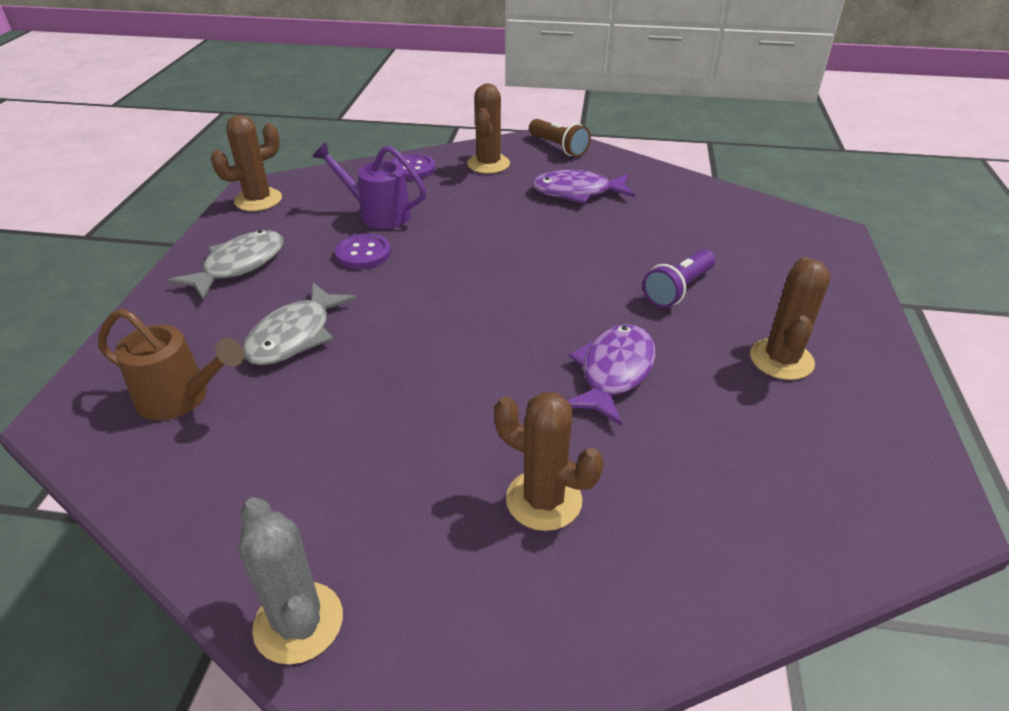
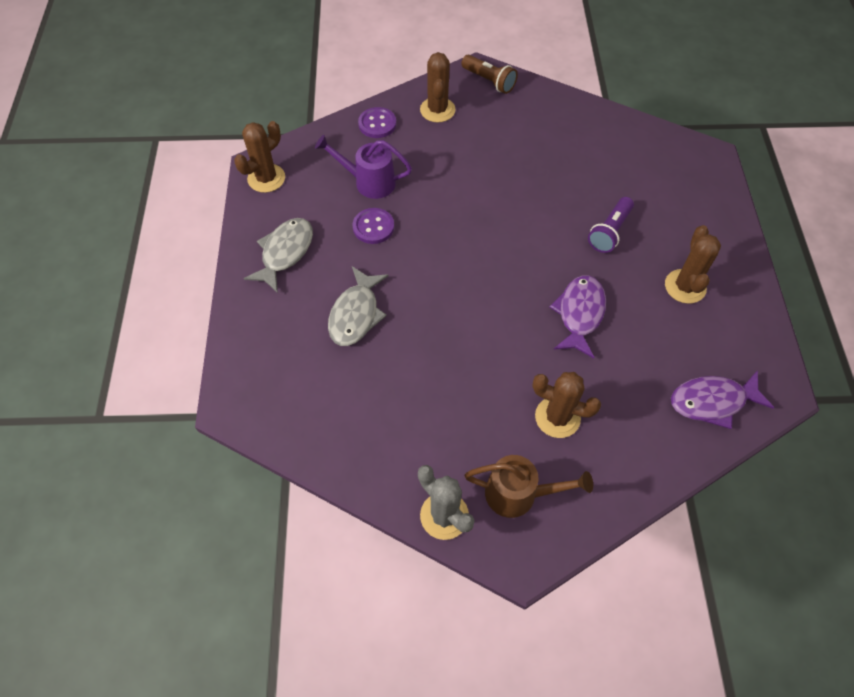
camera: 10 degrees left, 20 degrees up
(181, 398) = (303, 379): brown watering can -> brown watering can (519, 494)
(577, 192) = (516, 136): purple fish -> purple fish (712, 401)

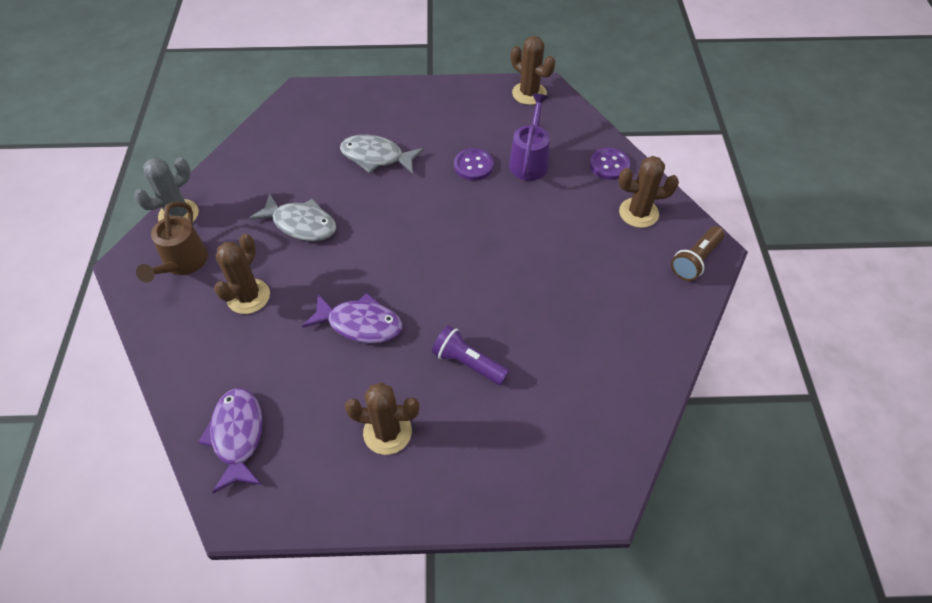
camera: 90 degrees right, 5 degrees down
(285, 253) = (444, 110): grey fish -> grey fish (301, 224)

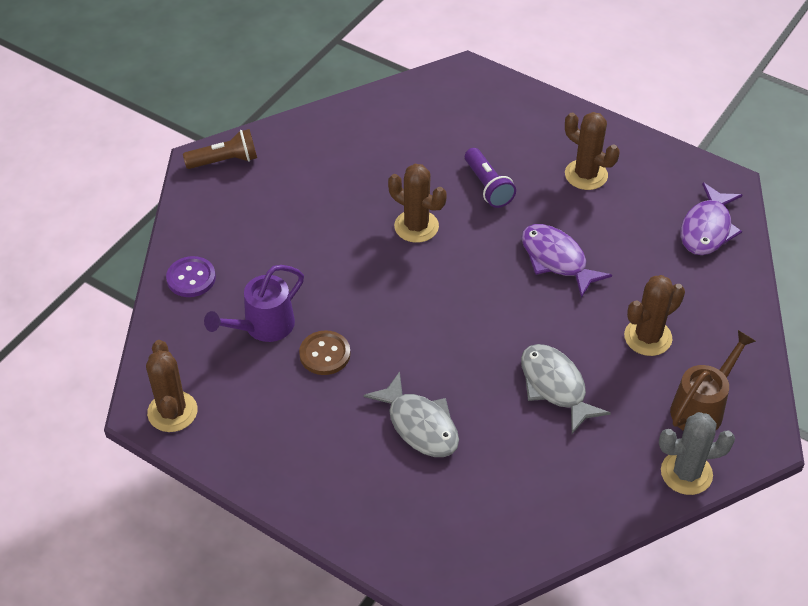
camera: 145 degrees left, 5 degrees down
(473, 166) = (325, 354): purple button -> brown button
(638, 213) = (221, 221): brown cactus -> brown cactus (416, 226)

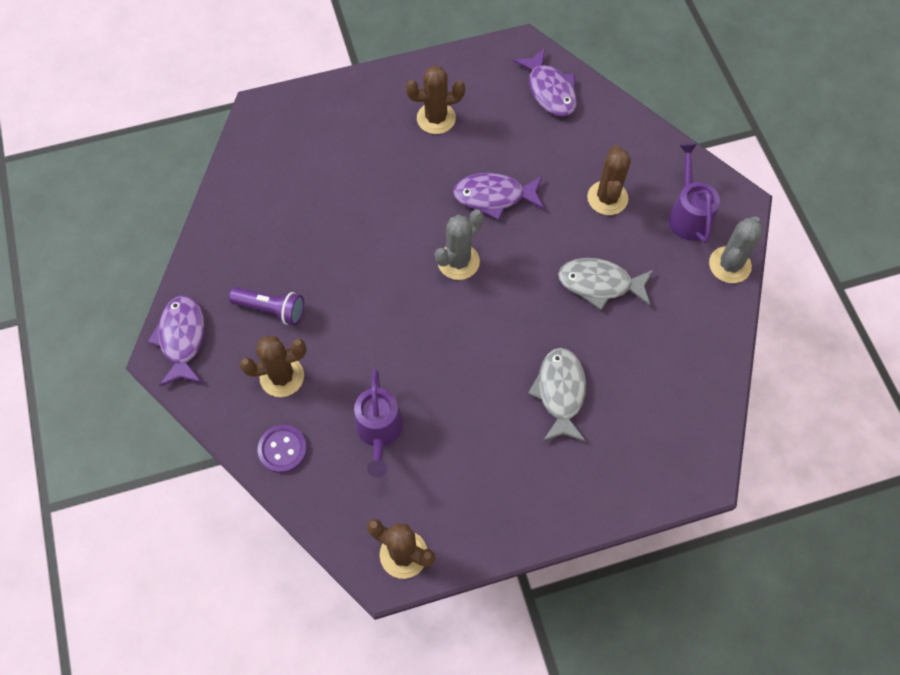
camera: 50 degrees left, 15 degrees up
(225, 161) = (182, 338): brown flashlight -> purple fish
(325, 354) = (443, 408): brown button -> none
(416, 226) = (380, 258): brown cactus -> brown cactus (282, 376)
(419, 425) = (560, 392): grey fish -> grey fish turned 90 degrees counterclockwise
(468, 276) = (458, 261): none -> grey cactus
(487, 186) = (387, 185): purple flashlight -> purple flashlight (271, 309)
(702, 407) = (688, 214): brown watering can -> purple watering can

